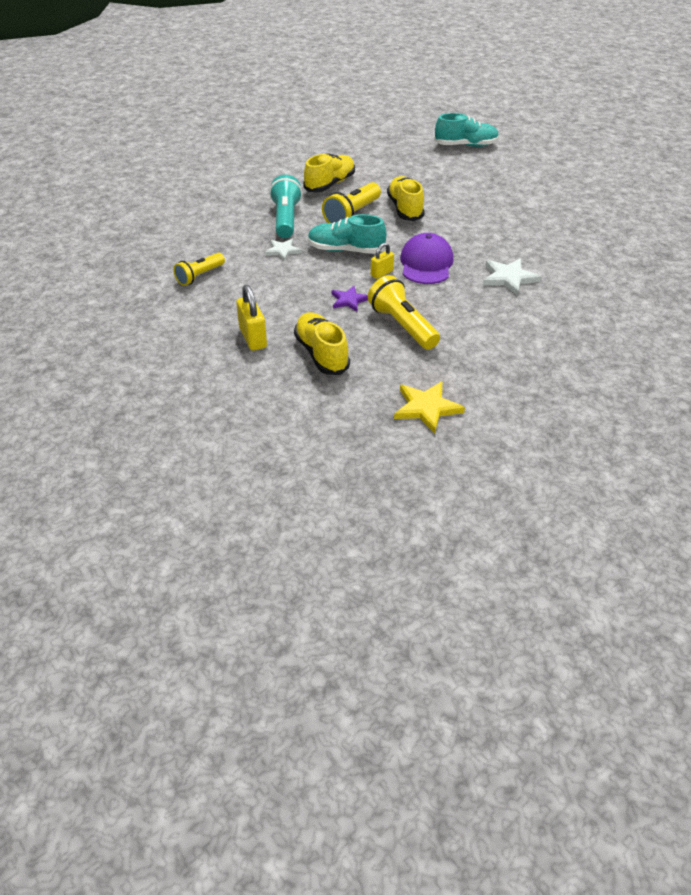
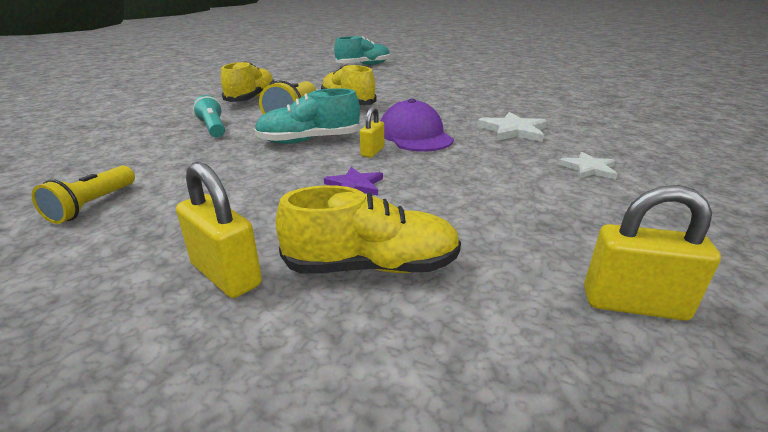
camera: 25 degrees left, 15 degrees down
(283, 251) = (224, 155): white star -> white star (588, 168)
(286, 219) = (213, 128): turquoise flashlight -> turquoise flashlight, size x0.66
(321, 354) = (372, 266): yellow shoe -> yellow shoe turned 135 degrees clockwise
(402, 325) = (455, 196): yellow flashlight -> none
(426, 408) = (633, 304): yellow star -> yellow padlock

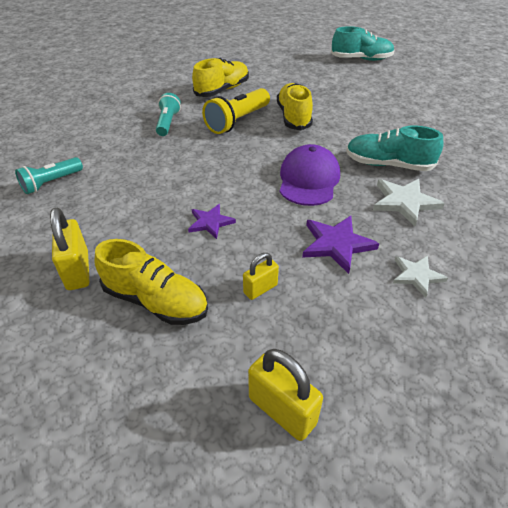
camera: 30 degrees right, 15 degrees up
(92, 205) = (51, 183): yellow flashlight -> turquoise flashlight
(309, 140) = (221, 160): turquoise shoe -> turquoise shoe (388, 165)
(372, 152) = (256, 189): yellow padlock -> yellow padlock (260, 289)
(498, 167) = (336, 244): none -> purple star

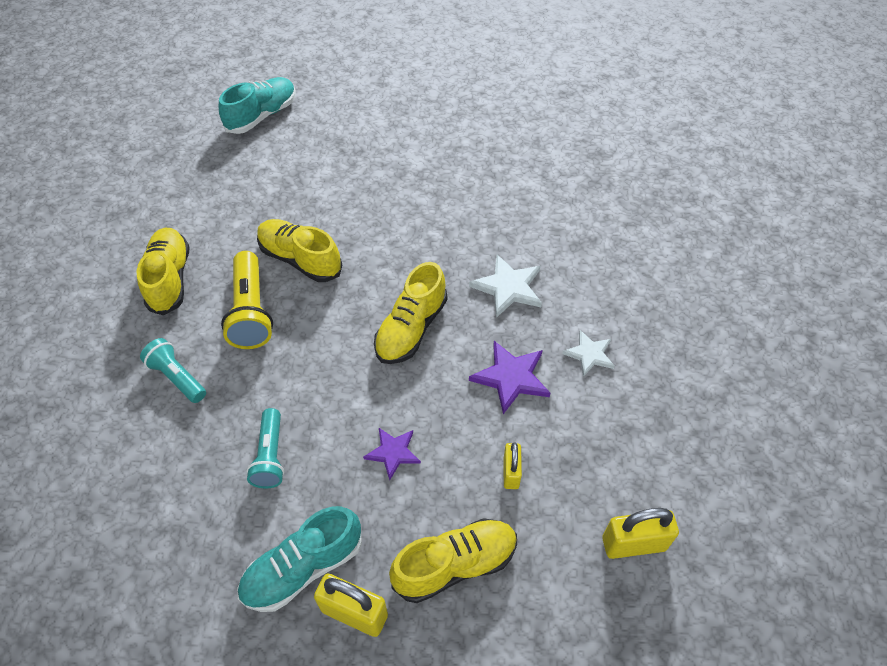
camera: 50 degrees left, 10 degrees up
(51, 183) = (171, 567): turquoise flashlight -> turquoise flashlight (270, 456)
(308, 179) = (411, 329): purple cap -> yellow shoe
(388, 165) = (452, 254): turquoise shoe -> turquoise shoe (303, 568)

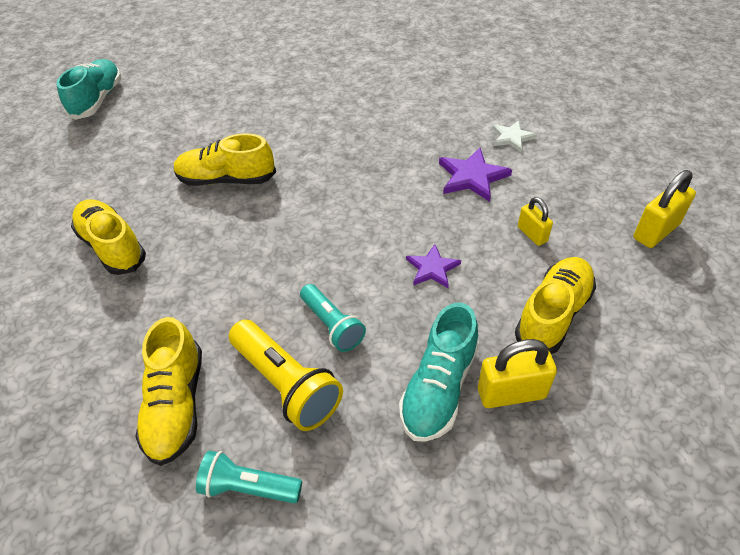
camera: 30 degrees left, 5 degrees down
(177, 377) = (188, 314): turquoise flashlight -> turquoise flashlight (248, 487)
(251, 312) = (215, 234): yellow flashlight -> yellow flashlight (286, 384)
(411, 329) = (366, 182): yellow shoe -> yellow shoe (176, 405)
(508, 287) = (414, 125): white star -> none

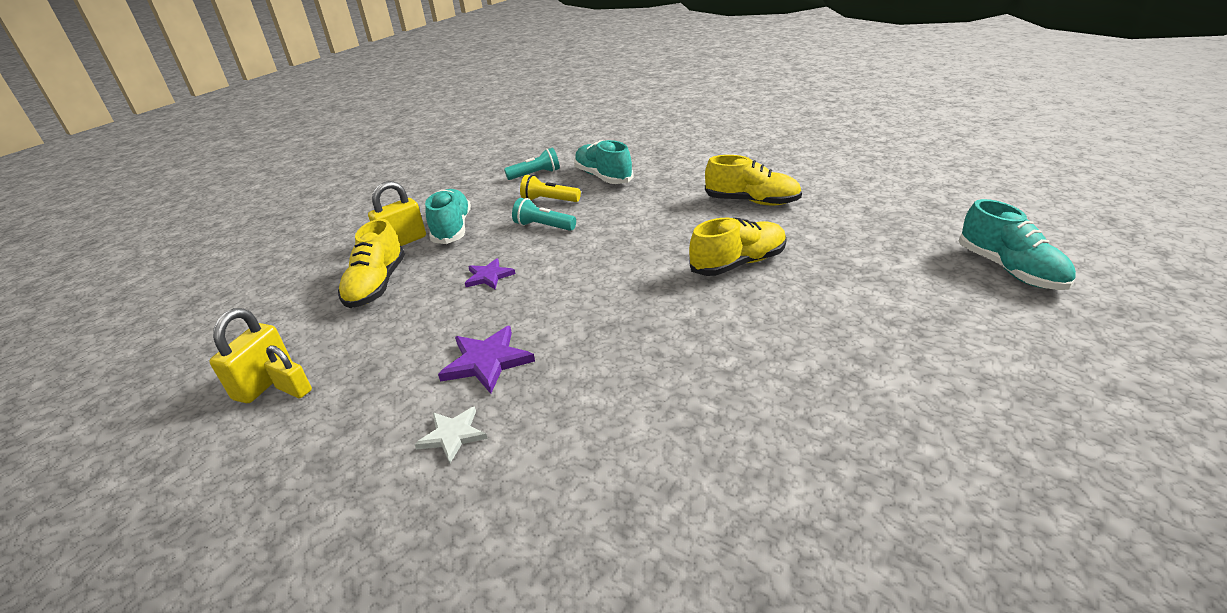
camera: 150 degrees right, 15 degrees down
(176, 405) = (603, 177): yellow shoe -> turquoise shoe
(286, 384) = (549, 200): yellow flashlight -> yellow flashlight, size x0.66
(532, 234) = (403, 331): yellow padlock -> yellow padlock (294, 389)

